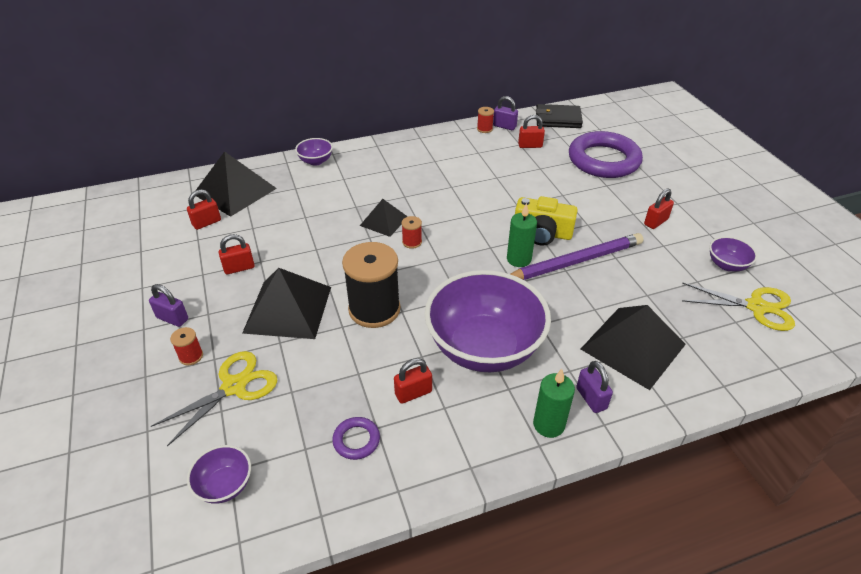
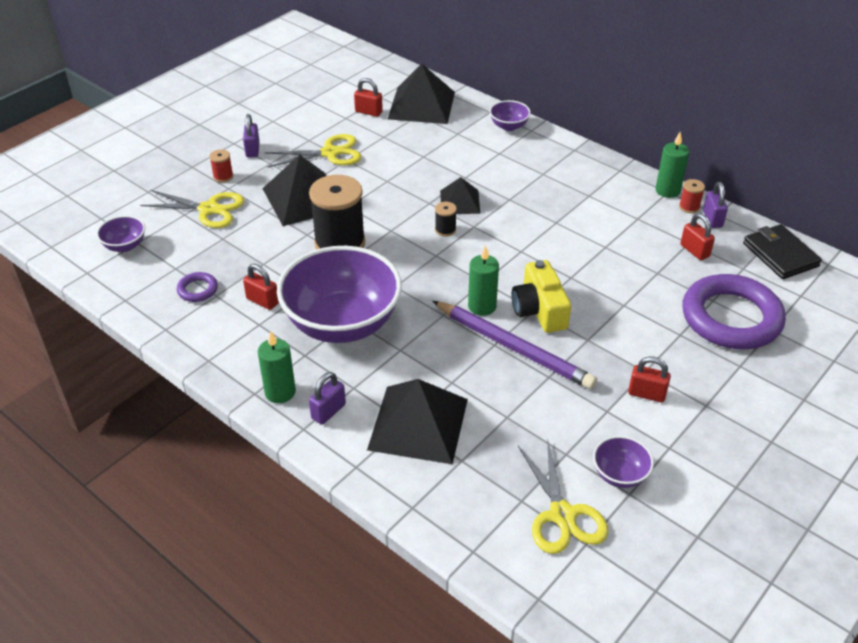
camera: 60 degrees right, 0 degrees up
(239, 268) = (330, 153): red padlock -> yellow scissors
(412, 242) = (445, 230): red spool -> black spool
(460, 129) = (667, 191): none -> green candle

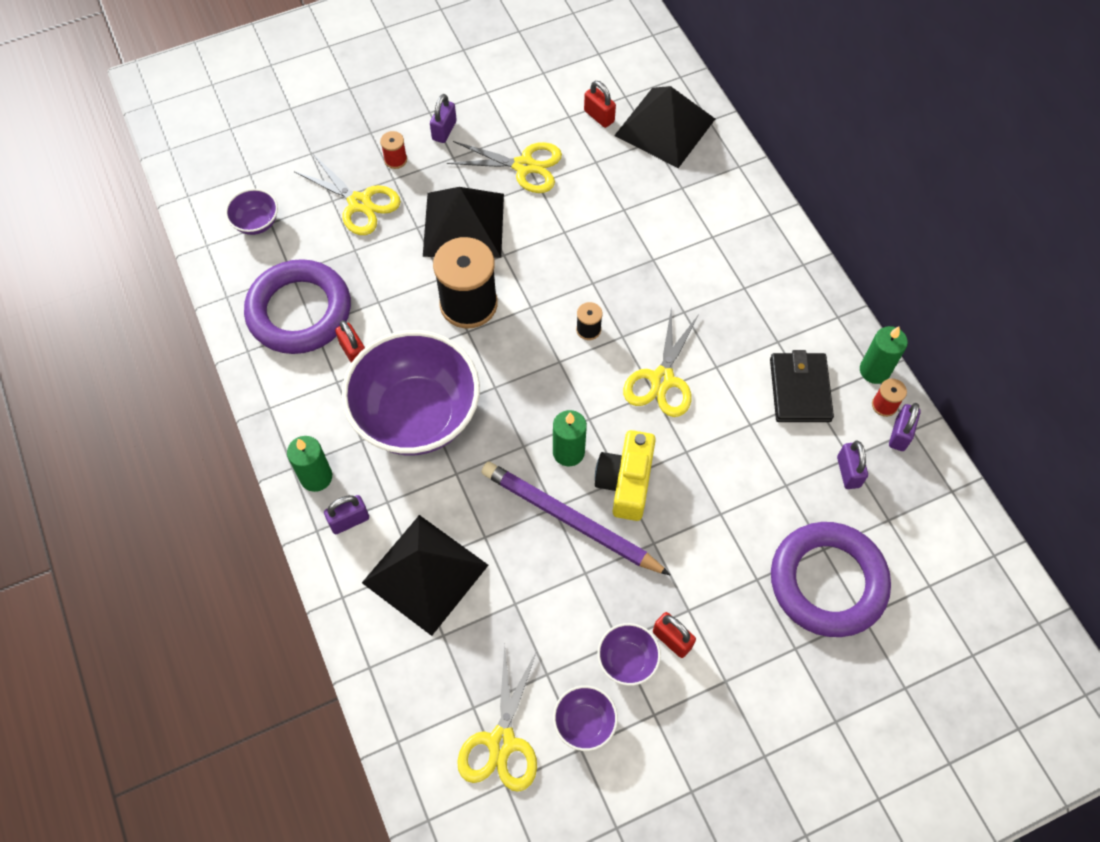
camera: 25 degrees right, 20 degrees up
(197, 290) = (299, 311): purple ring -> purple ring, size x2.39
(459, 201) = (626, 294): black pyramid -> none
(509, 126) = (747, 198): purple bowl -> purple bowl (627, 660)
(513, 347) = (570, 520): purple pencil -> purple pencil turned 150 degrees clockwise
(522, 241) = (662, 380): none -> yellow scissors
(694, 251) = (848, 472): red padlock -> purple padlock
(780, 255) = (945, 518): black wallet -> black wallet (800, 389)

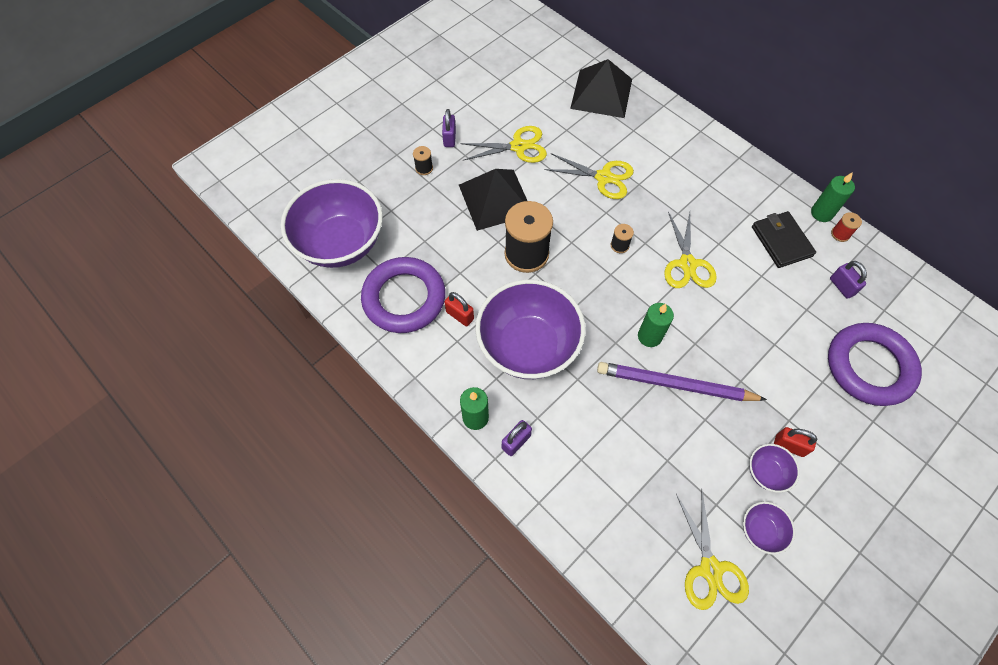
camera: 20 degrees left, 0 degrees up
(256, 223) = (341, 243): purple bowl -> purple bowl, size x2.35
(359, 203) = (412, 206): yellow scissors -> yellow scissors (603, 177)
(395, 160) = (424, 168): red spool -> black spool
(425, 574) = (592, 462): black pyramid -> none
(599, 116) = (553, 98): red padlock -> none
(626, 482) = (699, 344): yellow camera -> none
(900, 434) = (860, 250): purple padlock -> none

